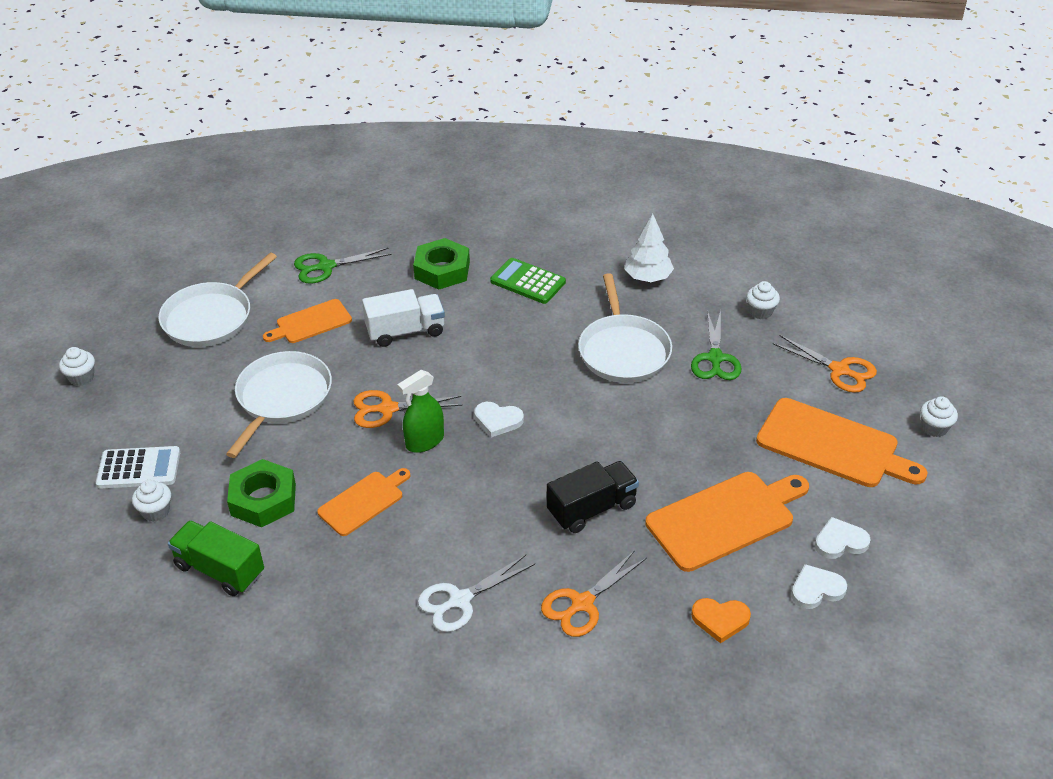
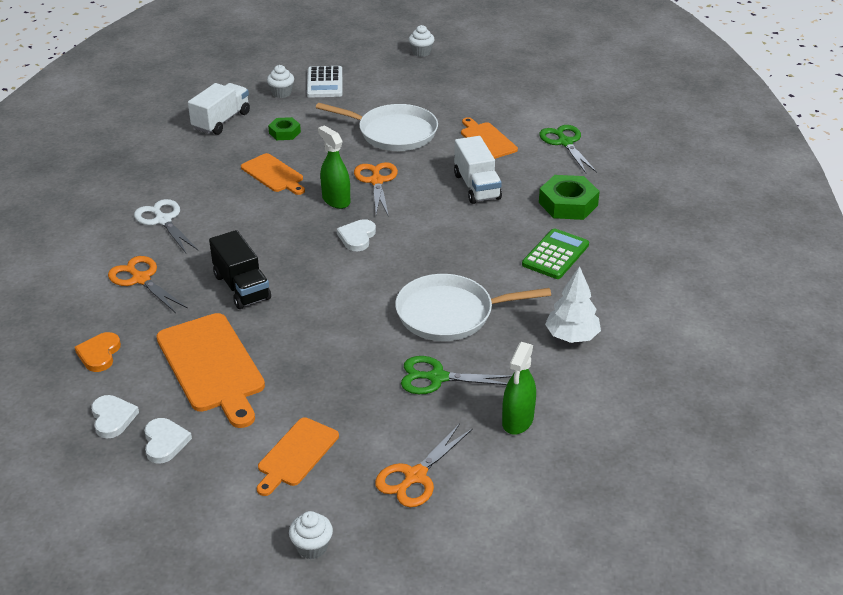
camera: 90 degrees right, 5 degrees down
(211, 317) = (492, 95): white pan -> none
(220, 570) = (221, 121): green truck -> white truck
(263, 499) = (284, 132): green nut -> green nut, size x0.58
(760, 312) = (517, 420): white cupcake -> green spray bottle
(833, 445) = (296, 454): orange cutting board -> orange cutting board, size x0.59

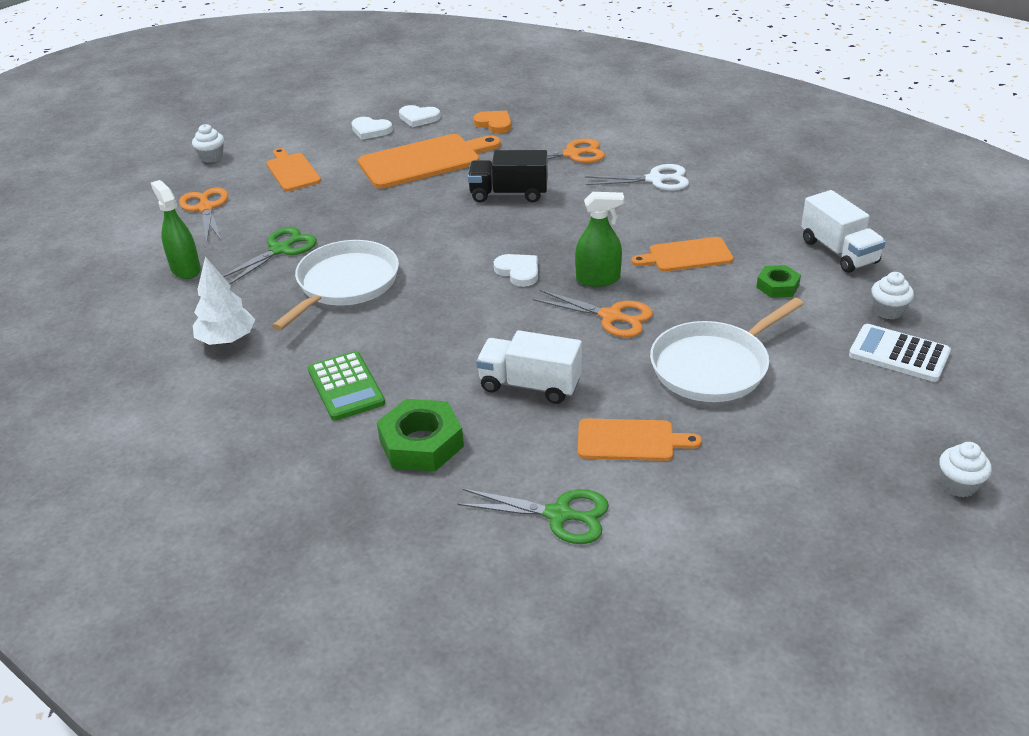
camera: 125 degrees right, 0 degrees up
(212, 366) = (424, 161): orange cutting board -> orange cutting board turned 150 degrees clockwise

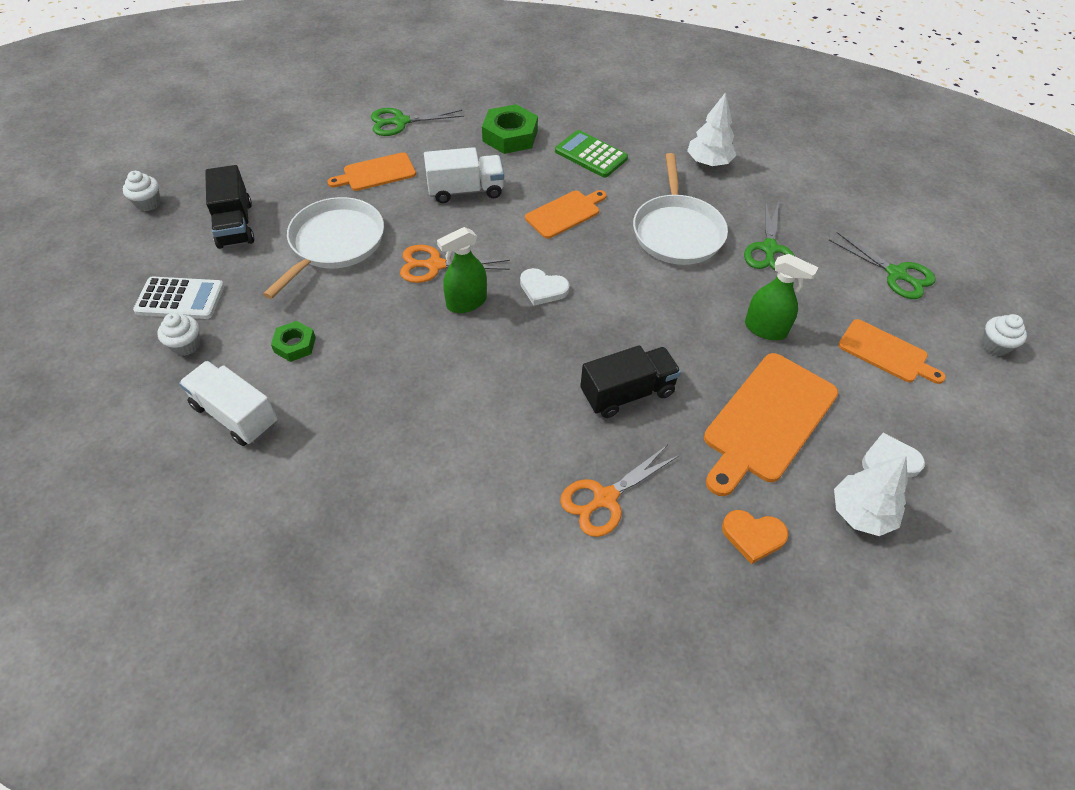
camera: 150 degrees right, 15 degrees up
(185, 269) = (818, 207): green spray bottle -> green spray bottle (765, 329)
(206, 208) = (896, 274): orange scissors -> green scissors
(419, 118) = (861, 513): white heart -> white tree
(655, 180) = (476, 478): white scissors -> none
(686, 255) = (395, 358): orange cutting board -> orange cutting board (565, 213)
(834, 421) = (235, 225): none -> black truck

